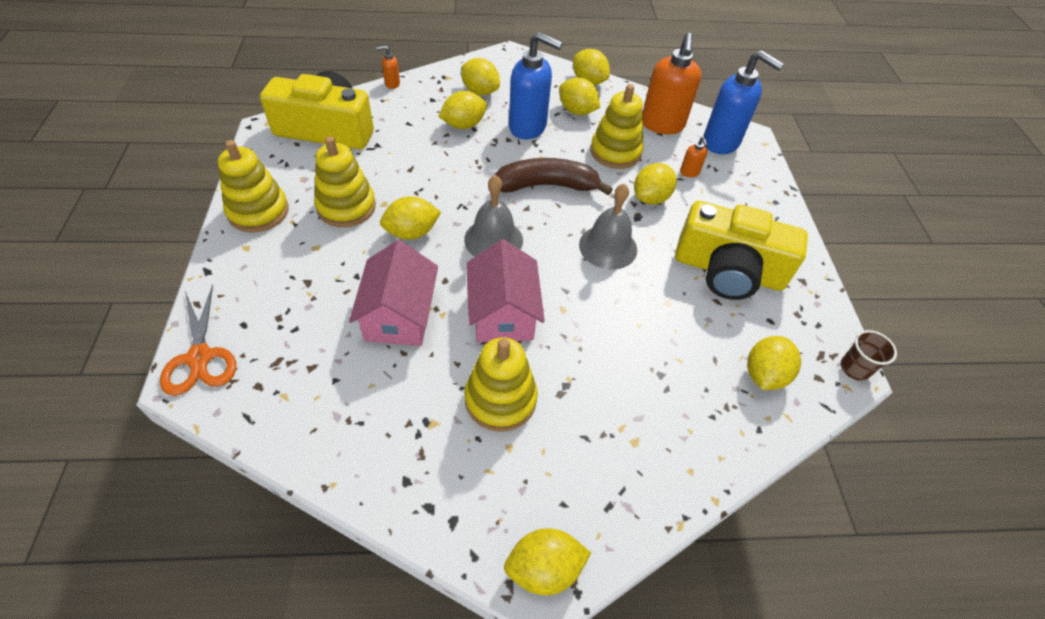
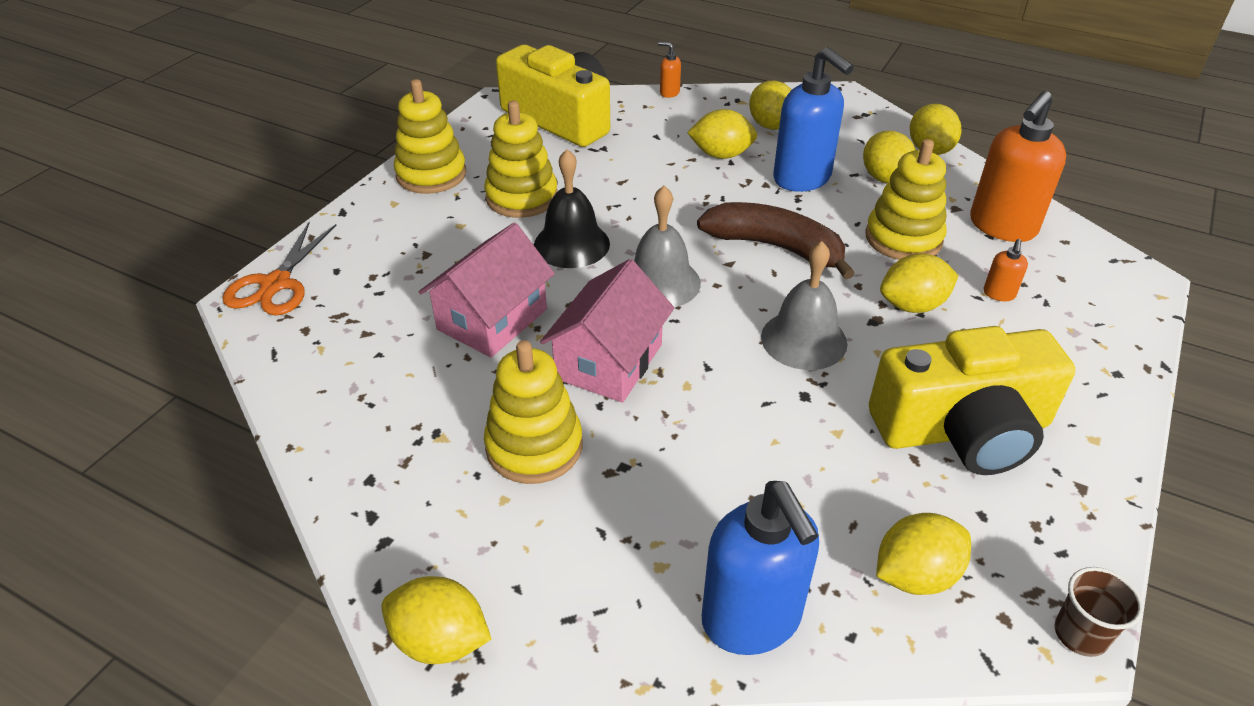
camera: 35 degrees right, 10 degrees down
(412, 232) = (571, 244): yellow lemon -> black bell
(721, 142) = (1083, 274): blue soap dispenser -> blue soap dispenser (751, 620)
(728, 271) = (963, 429): yellow camera -> yellow camera turned 60 degrees counterclockwise

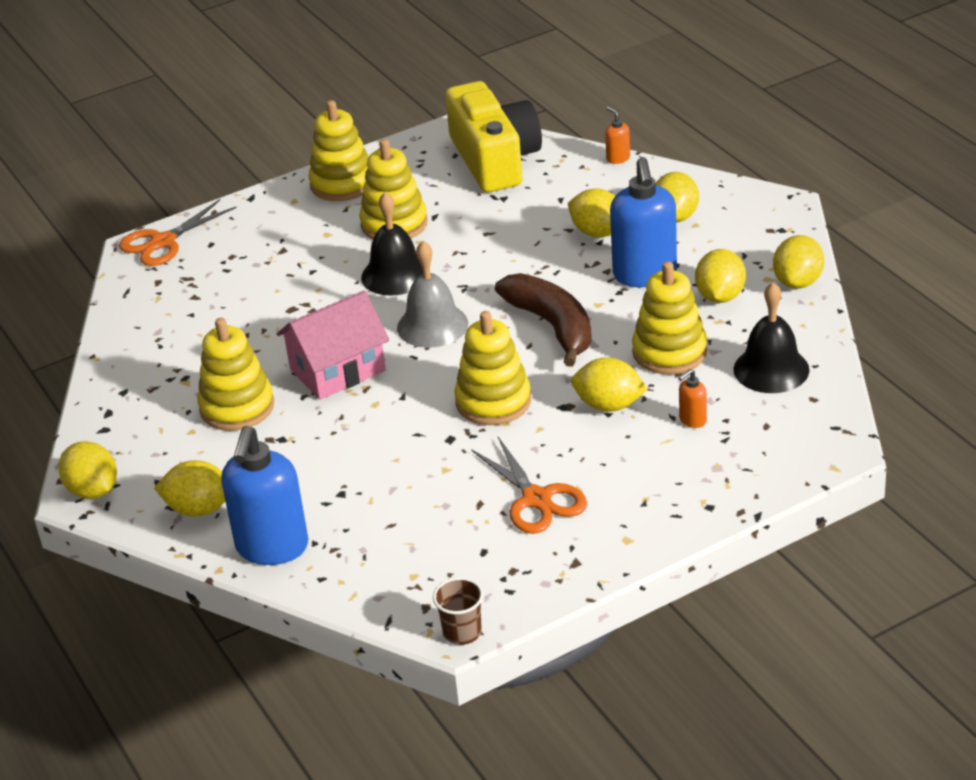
camera: 35 degrees right, 5 degrees down
(492, 319) = (285, 314): pink house -> none
(804, 340) = (493, 401): grey bell -> yellow stacking toy
(915, 575) = (397, 565): yellow lemon -> yellow lemon (199, 509)
(963, 429) = (537, 499): yellow camera -> orange scissors
(1002, 227) = (771, 369): orange soap dispenser -> black bell

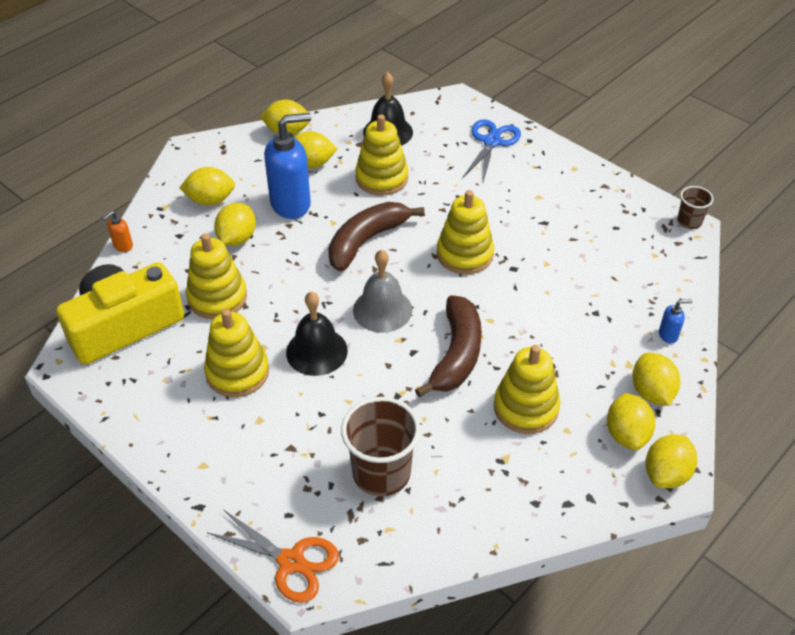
camera: 110 degrees left, 10 degrees up
(219, 300) = (381, 473): none -> brown cup
(272, 548) = (668, 335): blue soap dispenser -> blue soap dispenser, size x0.43
(337, 370) = (456, 354): pink house -> brown banana
(342, 184) = (169, 432): yellow stacking toy -> yellow stacking toy (217, 297)
(537, 499) = (556, 213): orange scissors -> none
(609, 405) = (449, 197): yellow lemon -> yellow lemon (626, 434)
(692, 420) = (451, 158): orange soap dispenser -> none
(717, 466) = (491, 142): none -> blue scissors

